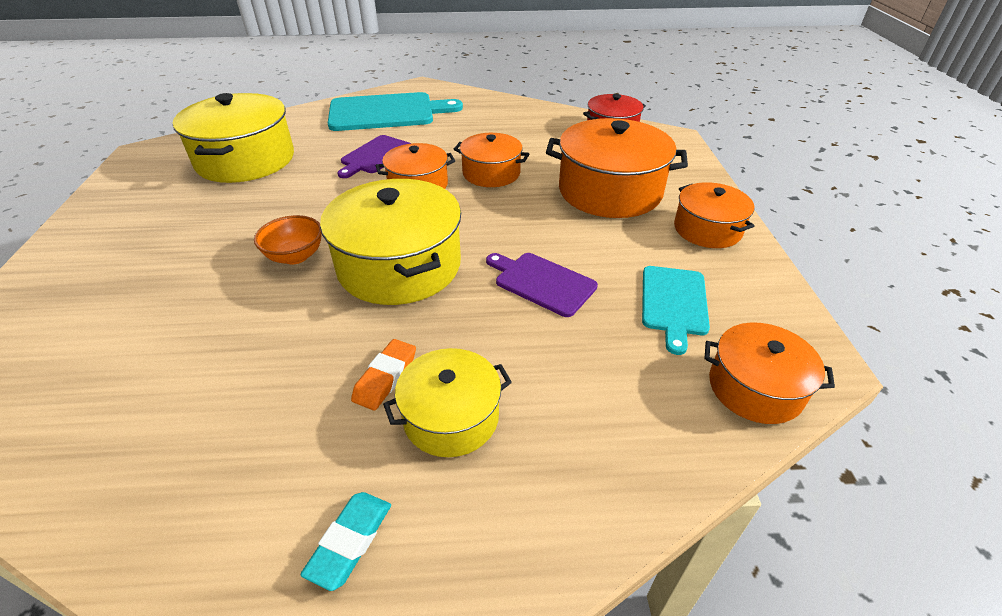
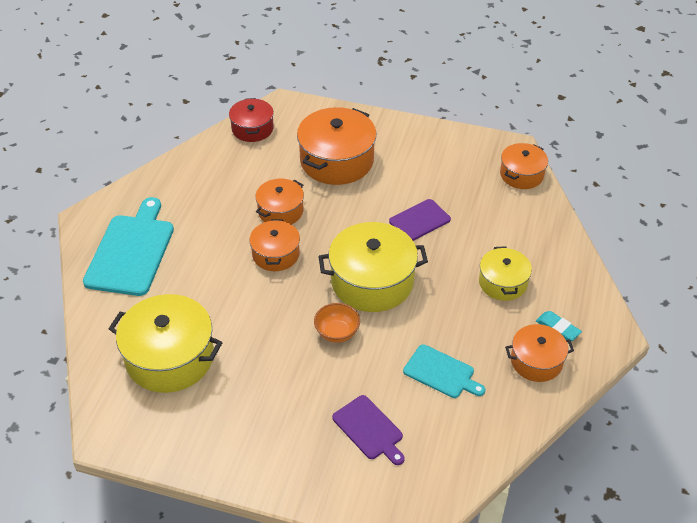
camera: 70 degrees left, 5 degrees up
(375, 156) = (213, 271): purple cutting board -> purple cutting board (369, 429)
(385, 377) = (467, 303): orange eraser -> none
(673, 303) = (456, 177): turquoise cutting board -> turquoise cutting board (441, 373)
(707, 229) = (399, 136): orange pot -> orange pot (536, 361)

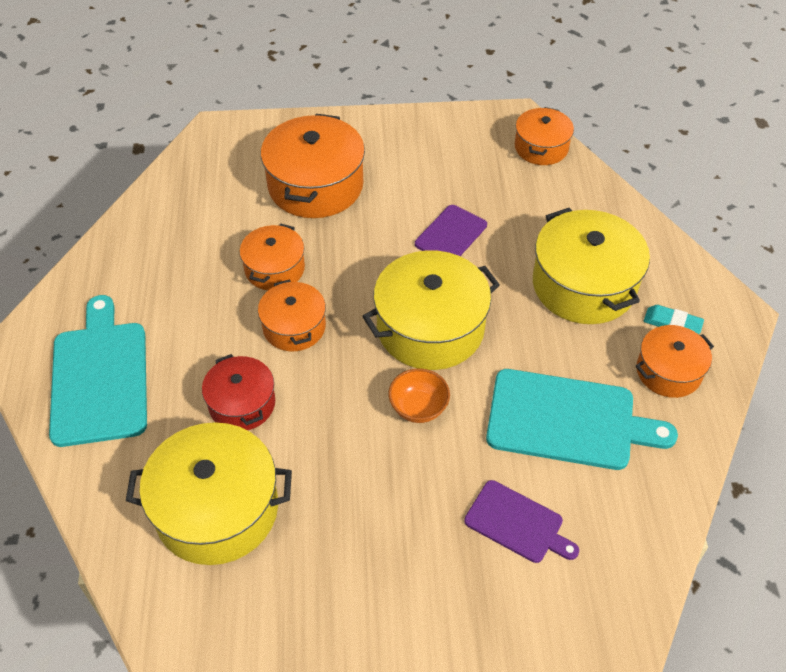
camera: 20 degrees left, 5 degrees up
(252, 129) = (190, 171): red pot -> red pot (242, 404)
(441, 373) = (568, 420): turquoise cutting board -> turquoise cutting board, size x1.74
(502, 283) = (583, 285): yellow pot -> yellow pot, size x1.70

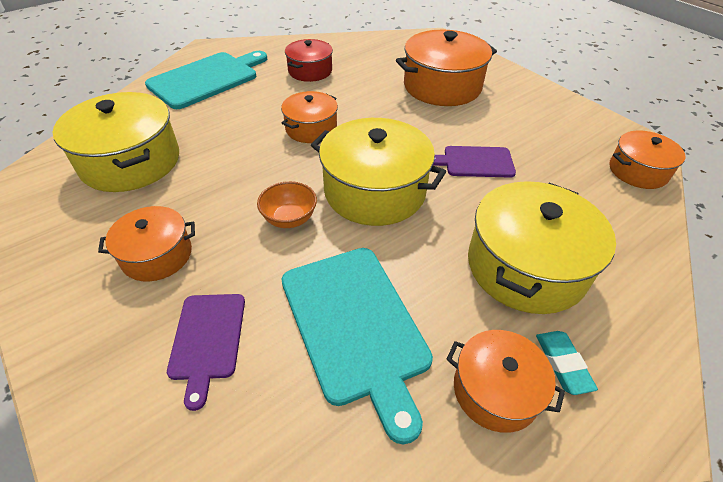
camera: 55 degrees right, 5 degrees down
(242, 404) = (227, 135): red pot -> red pot (310, 71)
(274, 268) = (352, 101): orange pot -> orange pot (157, 255)

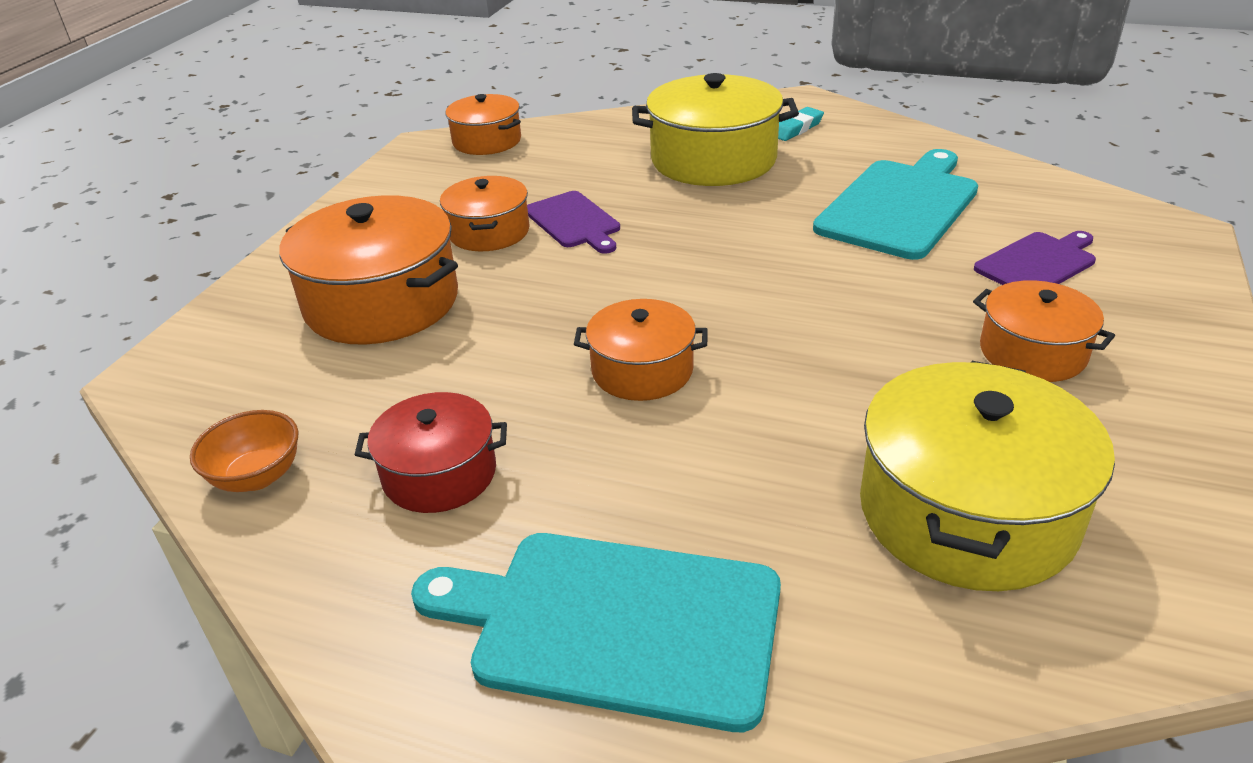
camera: 120 degrees left, 10 degrees down
(289, 219) = (841, 295): orange bowl -> orange bowl (257, 476)
(375, 191) = (715, 262): yellow pot -> none
(495, 390) = (857, 143): orange pot -> orange pot (489, 232)

